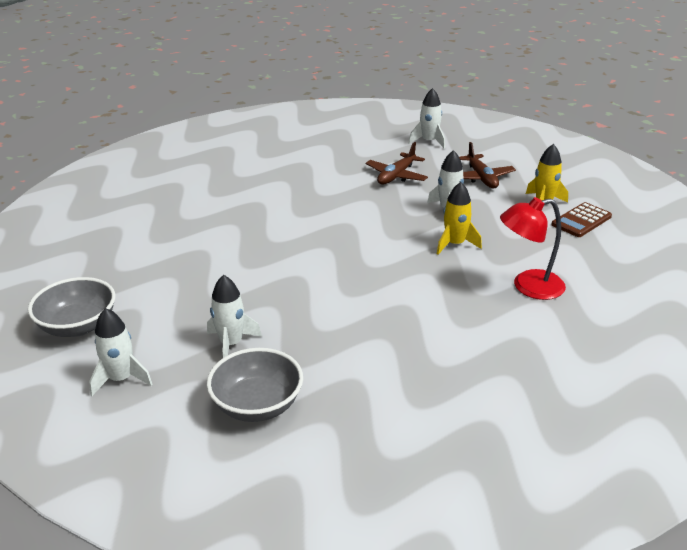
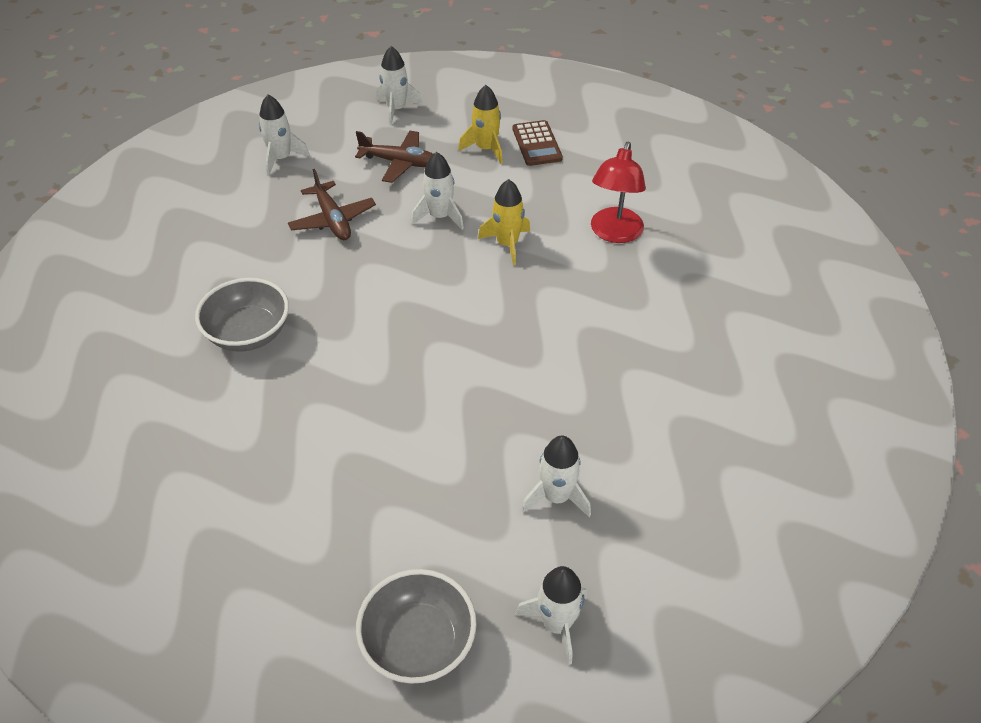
camera: 60 degrees left, 15 degrees up
(257, 405) = (671, 512): grey bowl -> grey bowl (249, 333)
(533, 158) = (396, 109): none -> white rocket

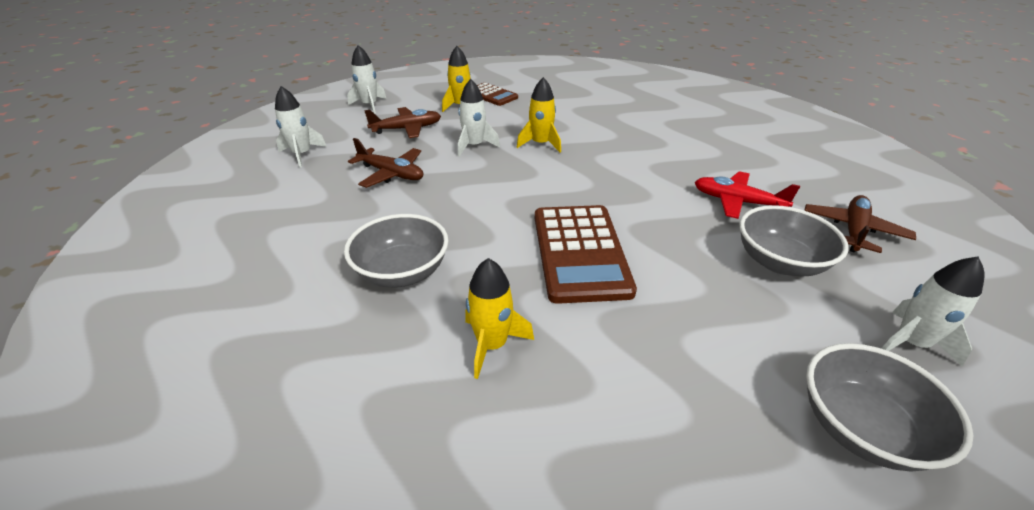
camera: 35 degrees left, 10 degrees down
(250, 430) = (492, 344): none -> yellow rocket
(397, 390) = (580, 252): none -> brown calculator
(556, 496) = (779, 262): white rocket -> grey bowl
(612, 416) = (737, 202): none -> red plane
(614, 233) = (598, 118): red lamp -> none
(683, 511) = (853, 230): none -> brown plane

